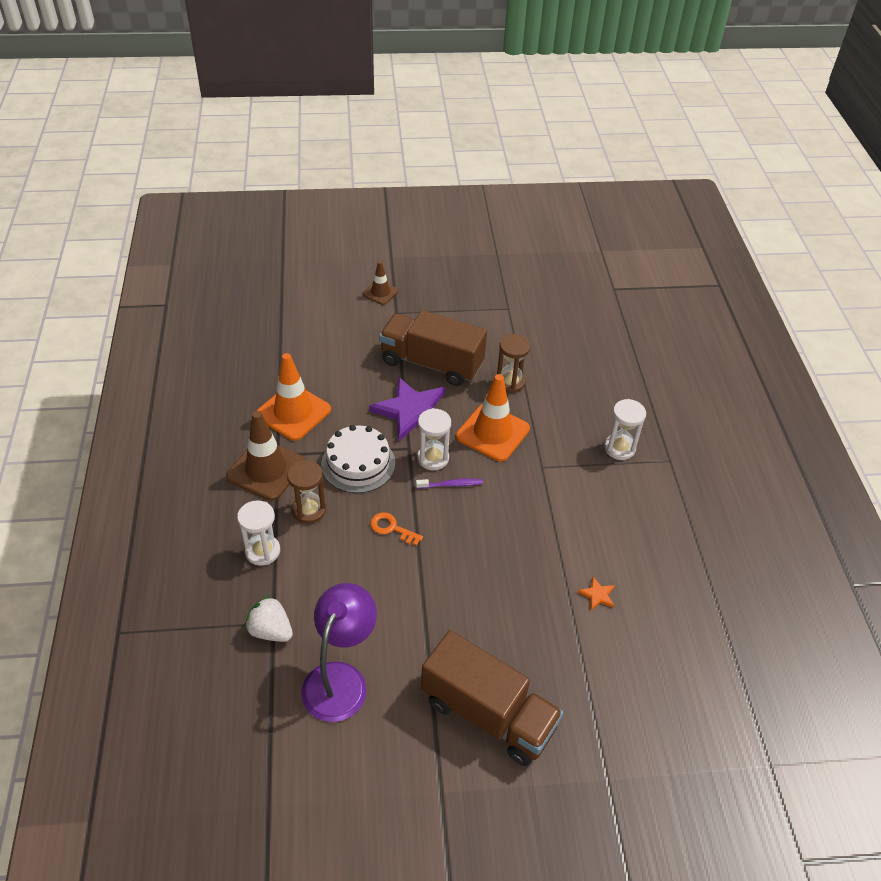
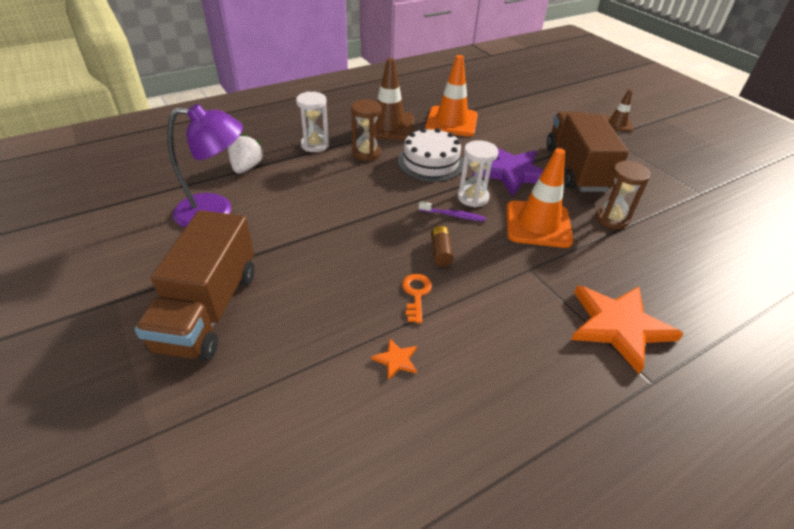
camera: 65 degrees right, 5 degrees down
(392, 528) = (379, 196): orange key -> orange key (416, 294)
(450, 485) = (452, 215): purple toothbrush -> purple toothbrush turned 45 degrees counterclockwise
(494, 515) = (440, 252): none -> brown battery
(619, 448) = (619, 326): white hourglass -> orange star

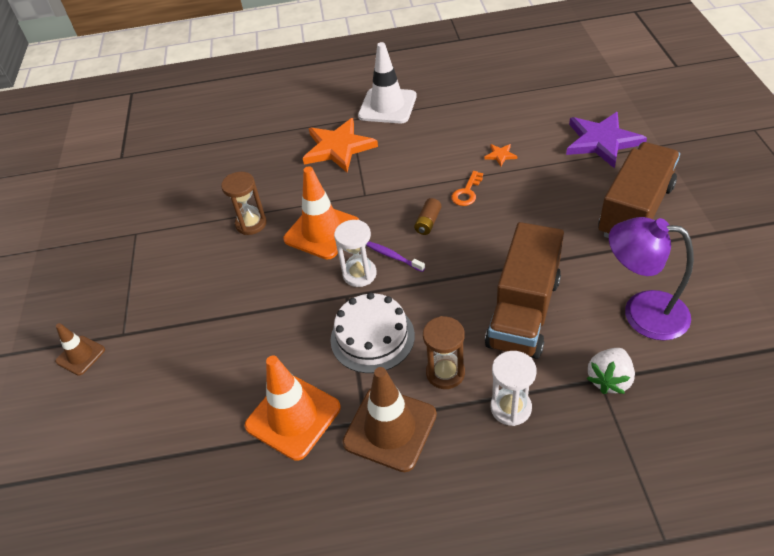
camera: 150 degrees left, 5 degrees up
(512, 172) = (291, 299): purple star -> purple star (602, 141)
(576, 168) = (217, 290): brown truck -> brown truck (523, 312)
(623, 427) = (387, 106): none -> white traffic cone

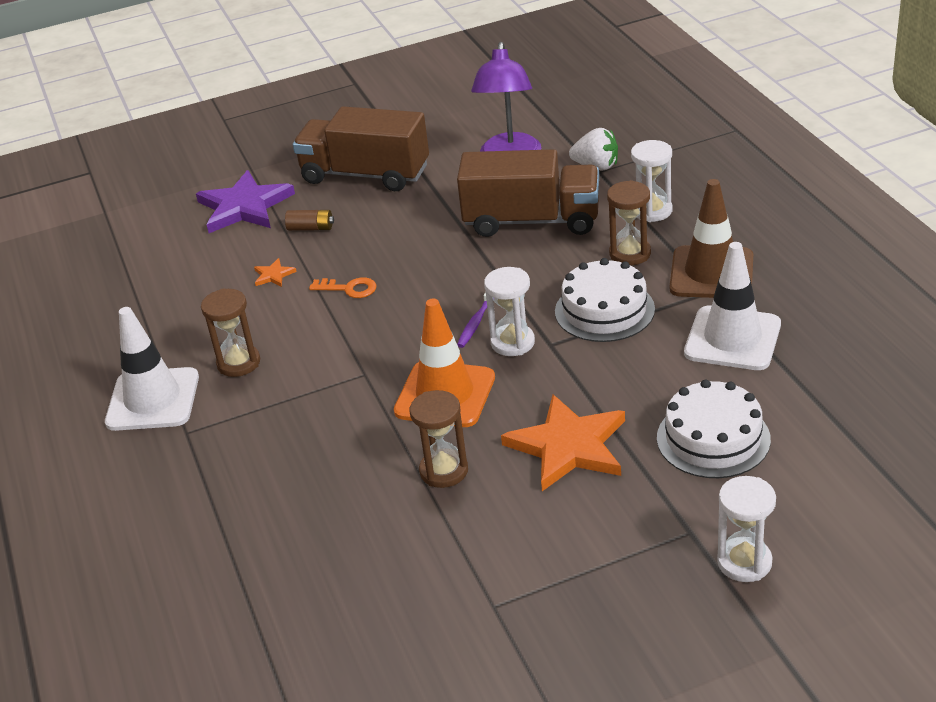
camera: 105 degrees left, 10 degrees down
(80, 355) = (744, 562): brown traffic cone -> white hourglass
(193, 370) = (713, 438): none -> white cake
(293, 417) = (732, 339): orange traffic cone -> white traffic cone
(338, 148) = (259, 427): orange star -> orange star (568, 446)
(405, 139) = (238, 363): none -> brown hourglass
(428, 222) = (410, 308): brown battery -> brown battery (311, 228)

